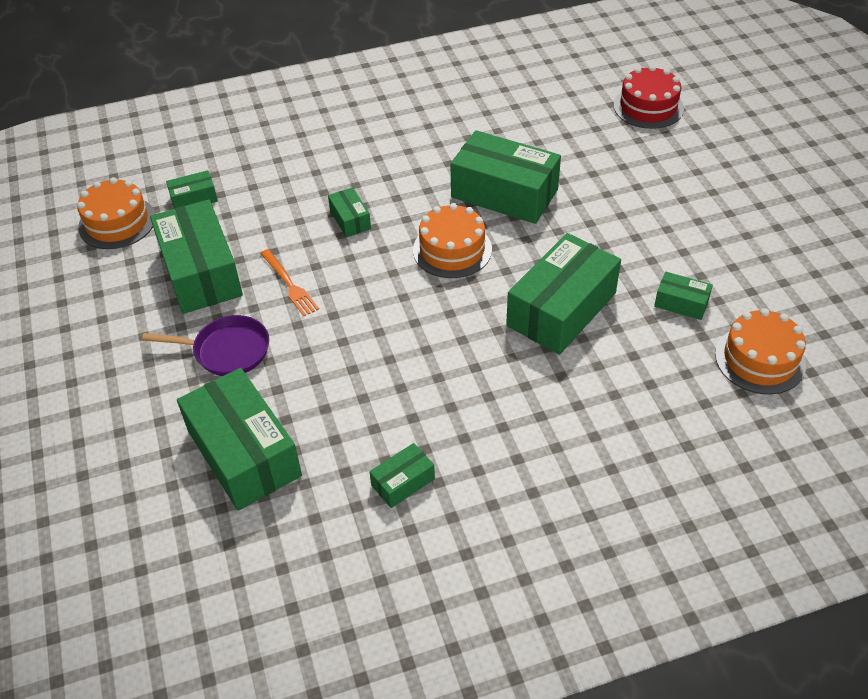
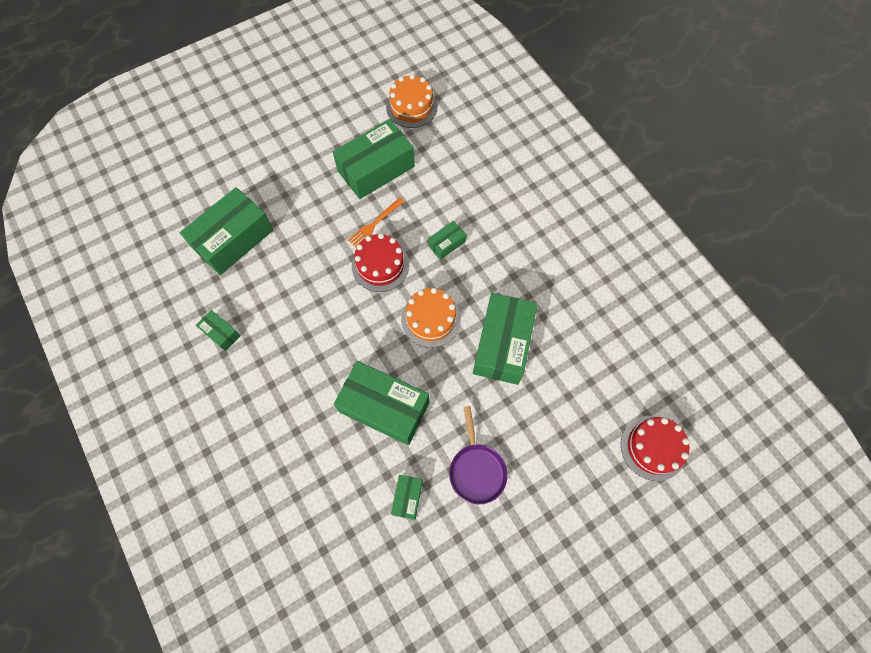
camera: 75 degrees right, 20 degrees up
(194, 199) = (445, 141): green box -> none
(227, 350) = (311, 205): purple pan -> purple pan (476, 469)
(357, 287) = (380, 265): none -> red cake
(760, 359) = (358, 564): orange cake -> none

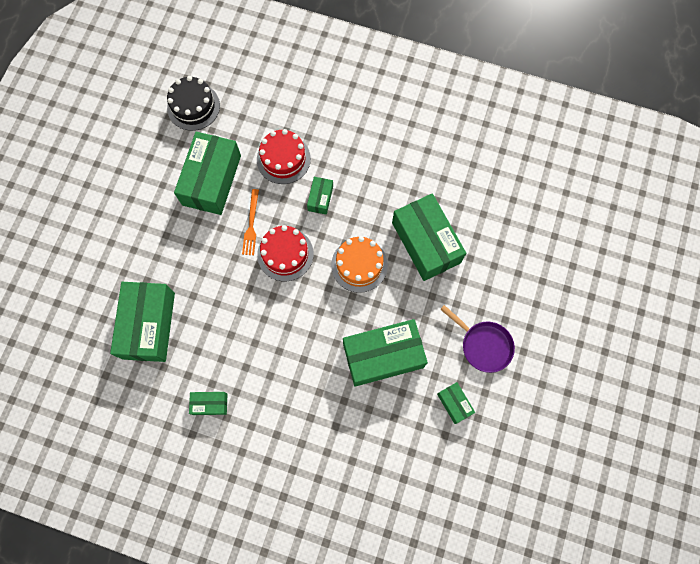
camera: 40 degrees left, 5 degrees up
(411, 106) = (193, 106): orange cake -> black cake
(653, 447) = (582, 234): red cake -> red cake (283, 159)

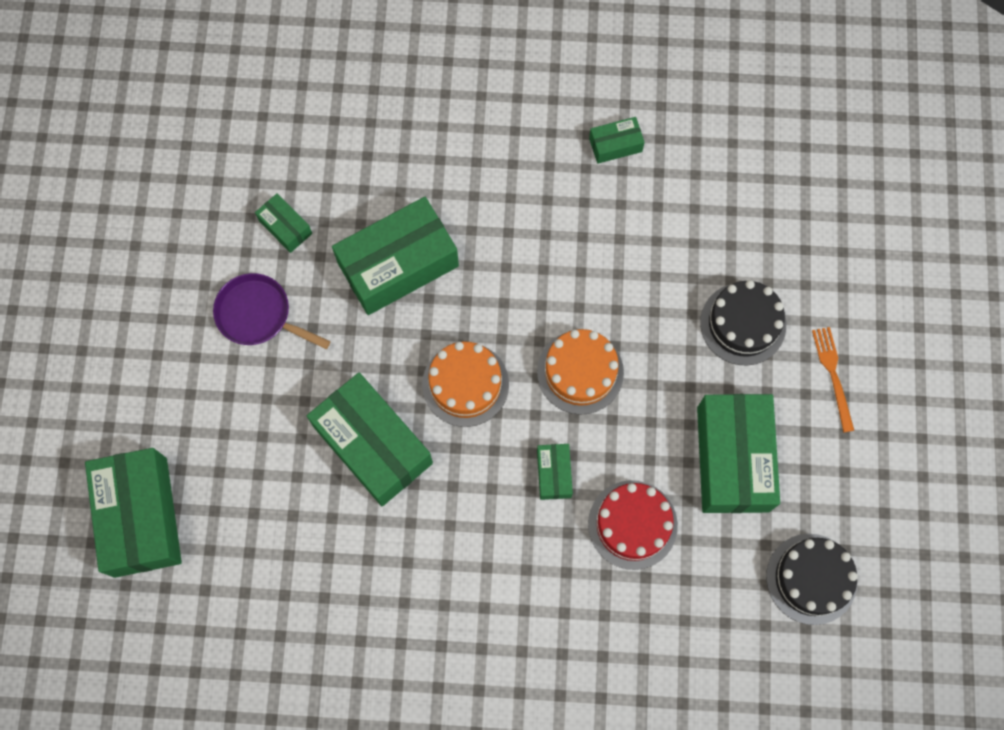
camera: 165 degrees right, 0 degrees up
(148, 325) = (738, 222): green box -> green box (141, 517)
(173, 258) = (743, 324): none -> black cake
(251, 225) = (646, 403): orange fork -> orange fork (833, 375)
(285, 254) = (580, 372): red cake -> orange cake

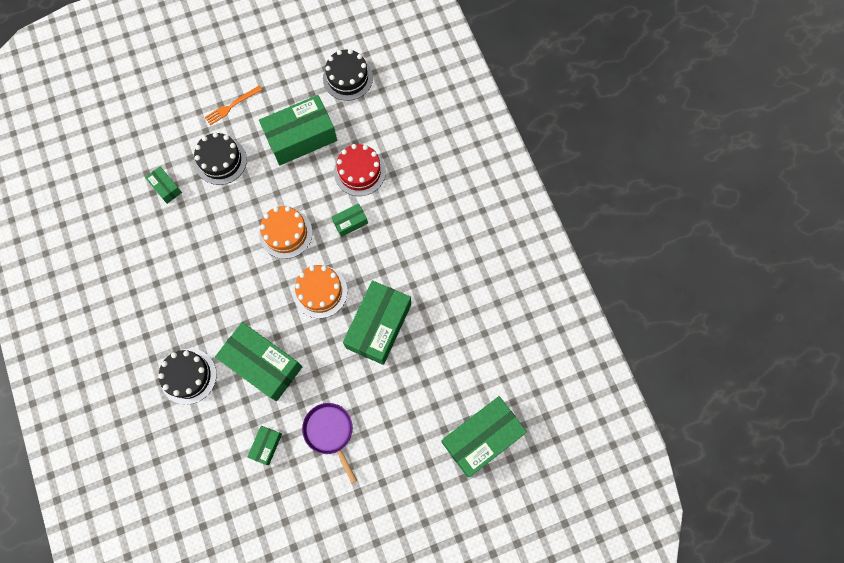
camera: 115 degrees left, 0 degrees up
(258, 315) = (330, 432): purple pan -> purple pan turned 150 degrees clockwise
(430, 164) = (188, 376): none -> black cake
(615, 145) = (134, 273): green box -> green box (166, 187)

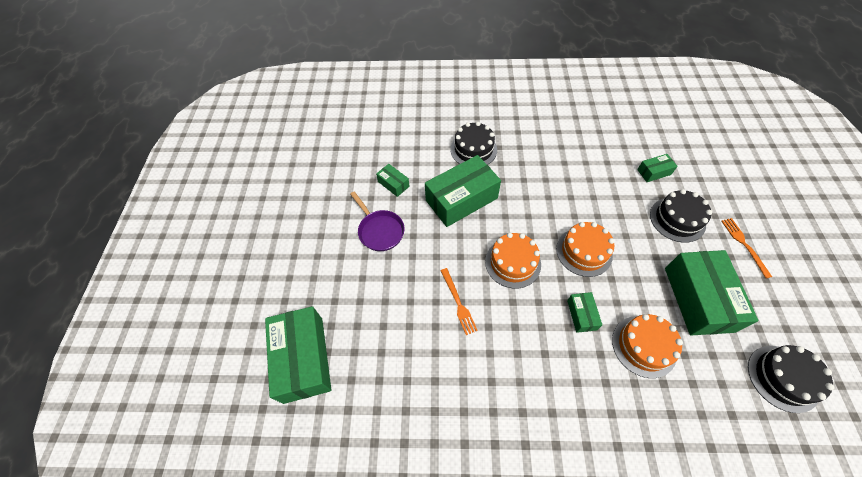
camera: 115 degrees right, 15 degrees down
(330, 432) = (379, 230): purple pan -> purple pan turned 60 degrees clockwise
(359, 172) = (644, 346): red cake -> orange cake
(378, 326) = (458, 303): green box -> orange fork

